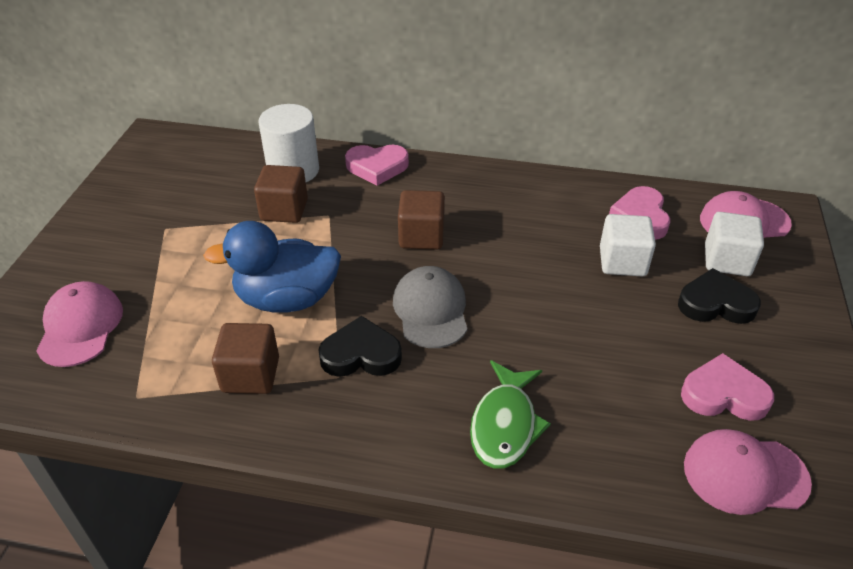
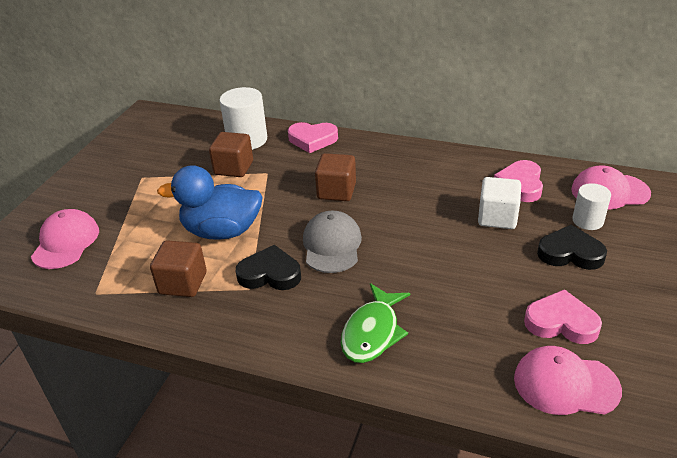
camera: 10 degrees right, 5 degrees down
(727, 260) = (587, 221): white cube -> white cylinder

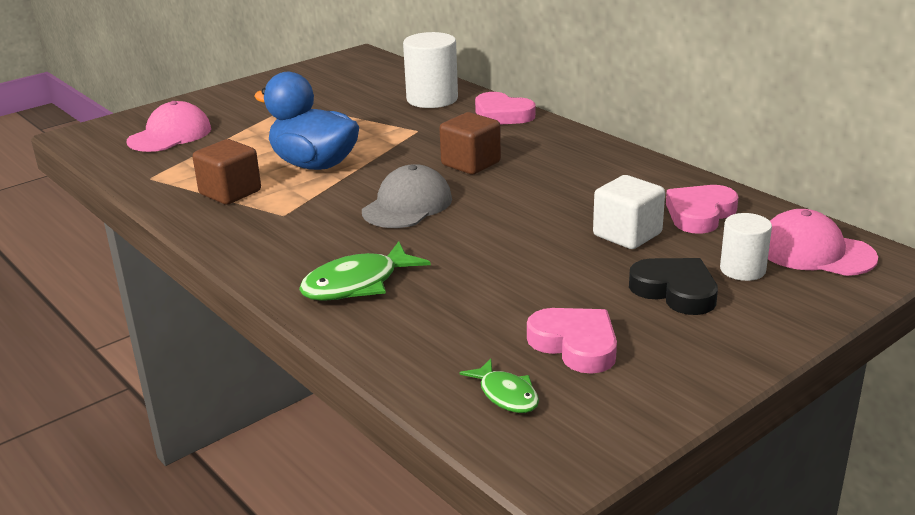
camera: 30 degrees right, 10 degrees down
(234, 168) = (389, 118): brown cube -> none
(270, 274) = (317, 209): black heart -> none
(565, 384) = (506, 395): pink cap -> green fish

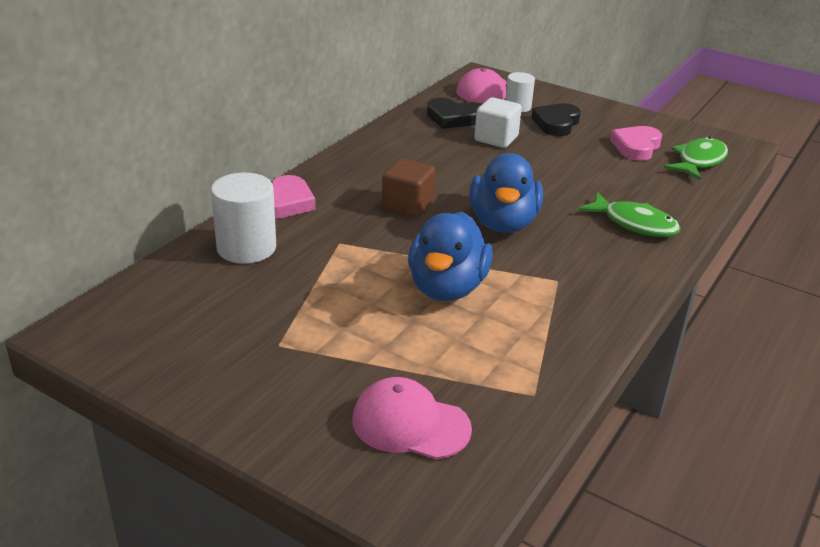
camera: 110 degrees left, 5 degrees up
(230, 192) = (535, 324): brown cube -> none
(407, 205) = (503, 223): grey cap -> blue duck
(506, 395) = (699, 161): green fish -> green fish, size x1.67
(700, 214) = (452, 118): pink heart -> black heart

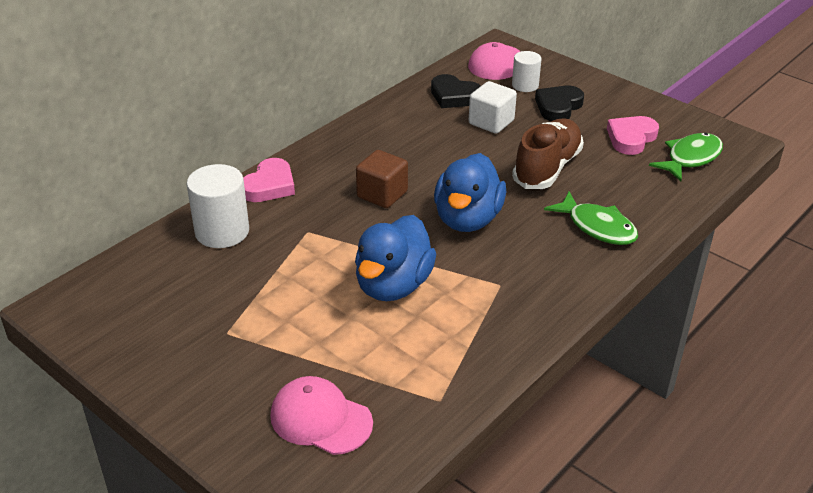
camera: 10 degrees right, 5 degrees up
(565, 175) = (547, 168): none -> brown shoe

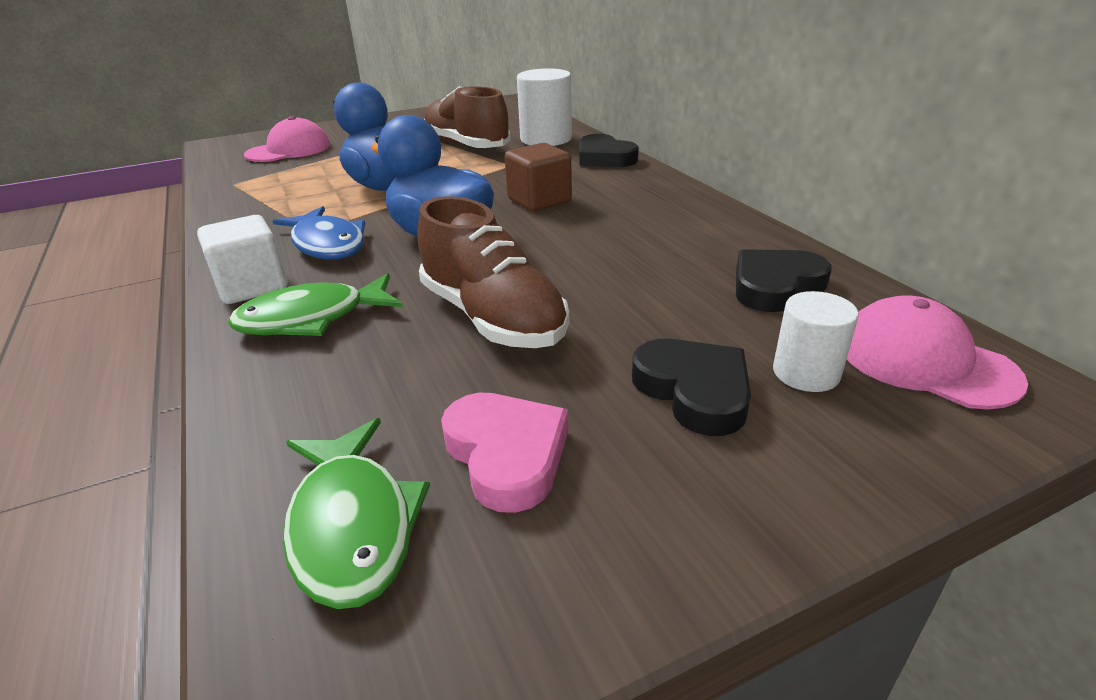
camera: 115 degrees right, 5 degrees down
(259, 278) = (466, 145): none -> brown shoe
(269, 185) = (604, 158): pink heart -> black heart
(491, 122) = (668, 301): white cube -> white cube (252, 286)
(514, 266) = (327, 244): none -> blue fish

